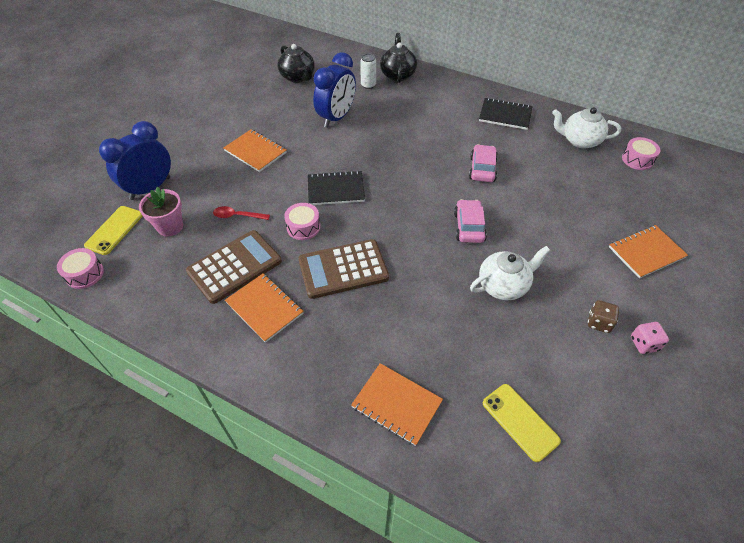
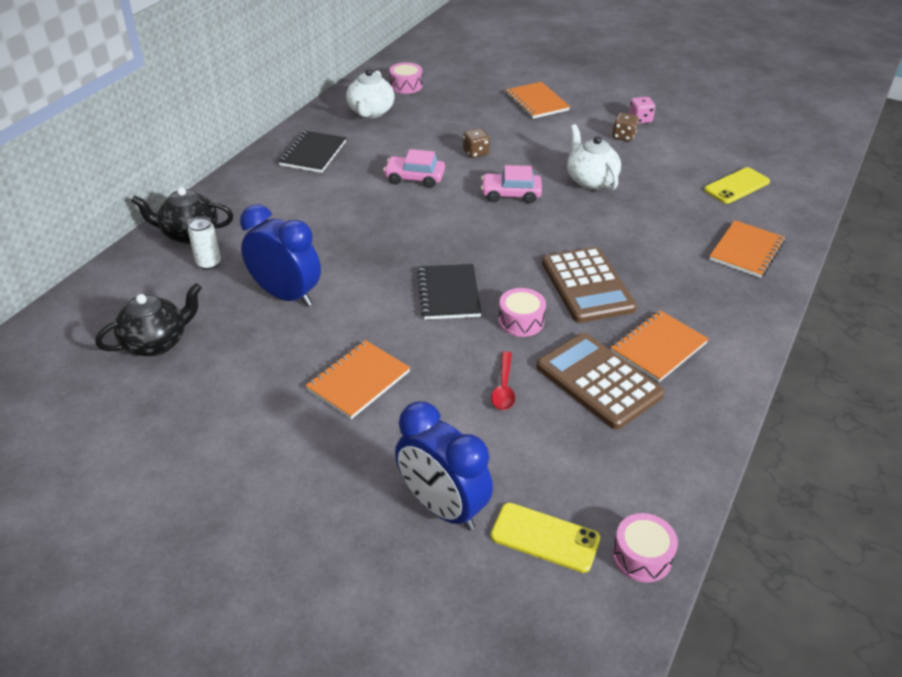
camera: 90 degrees left, 10 degrees down
(170, 226) = (531, 463): pink flower pot -> none
(531, 205) = (476, 153): none -> brown dice

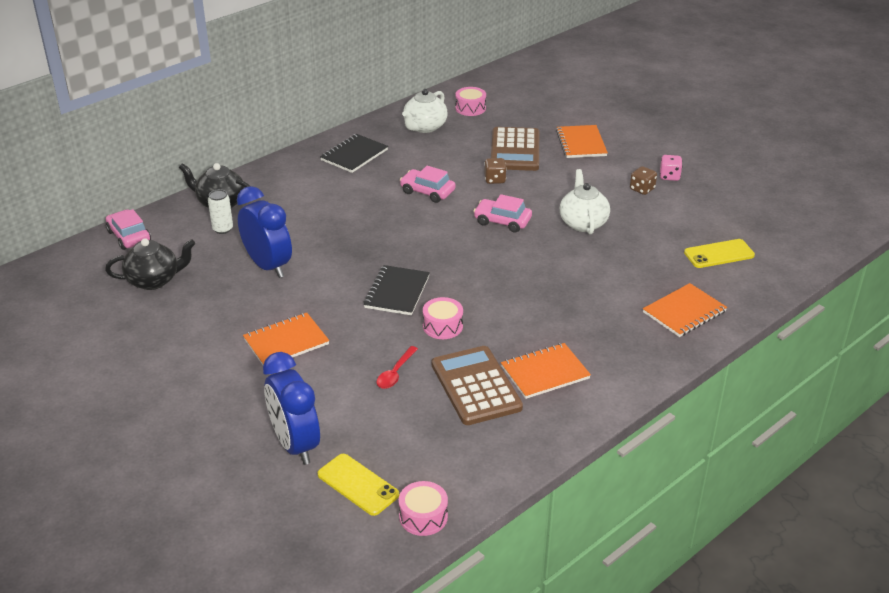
camera: 20 degrees right, 5 degrees down
(96, 295) = (129, 236): none -> pink car
(587, 285) = (518, 310): brown calculator -> brown calculator (515, 150)

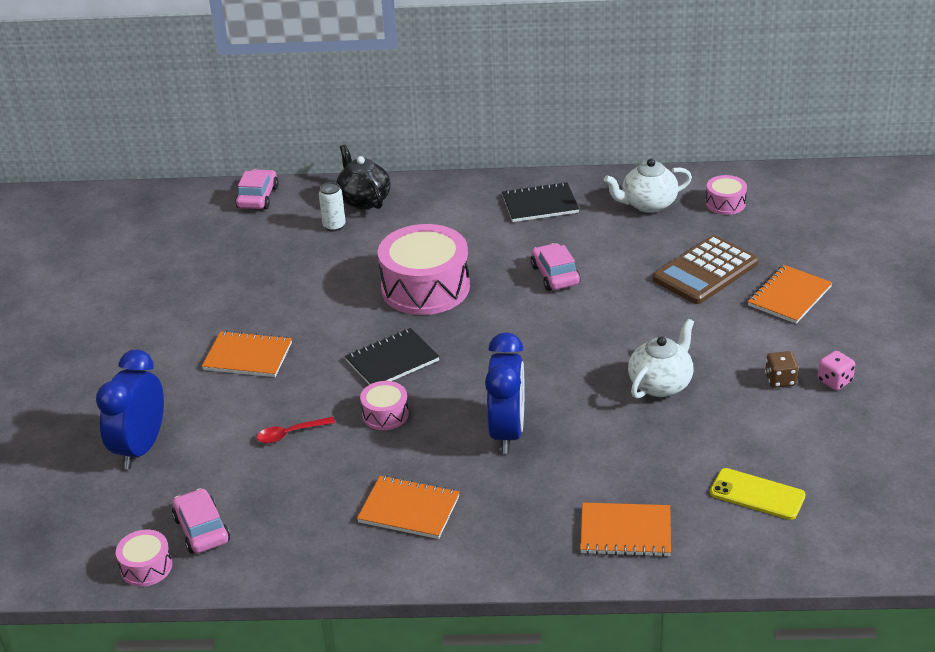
camera: 45 degrees right, 0 degrees up
(154, 280) = (226, 247): black teapot -> none
(268, 266) = (324, 279): blue clock -> blue clock (507, 432)
(351, 237) = (425, 287): none -> pink drum
(358, 485) = (138, 509): yellow phone -> none
(476, 386) = (335, 485): brown calculator -> none
(495, 179) = (638, 294): brown dice -> none
(502, 221) = (583, 341): pink car -> pink car (202, 530)

